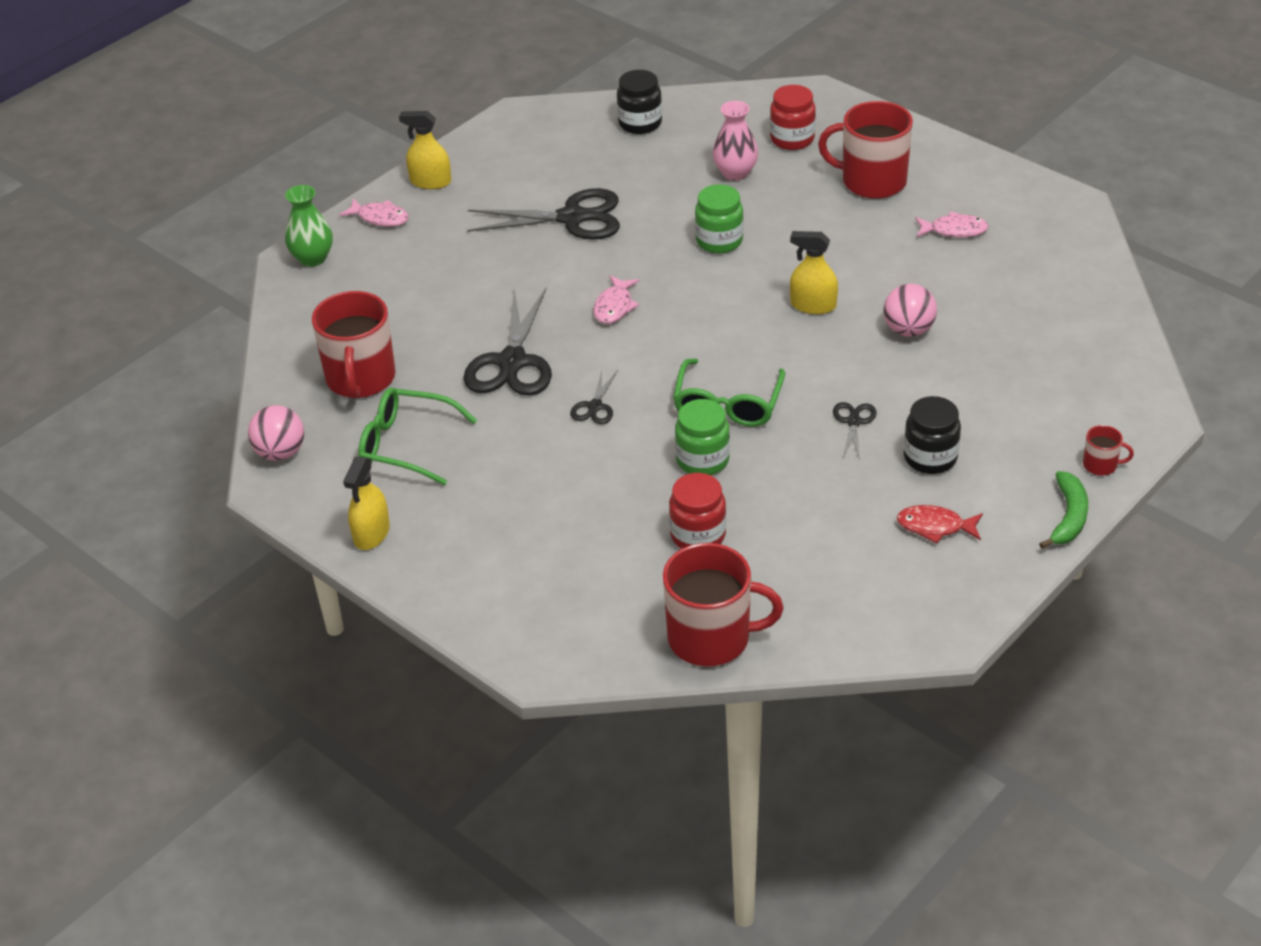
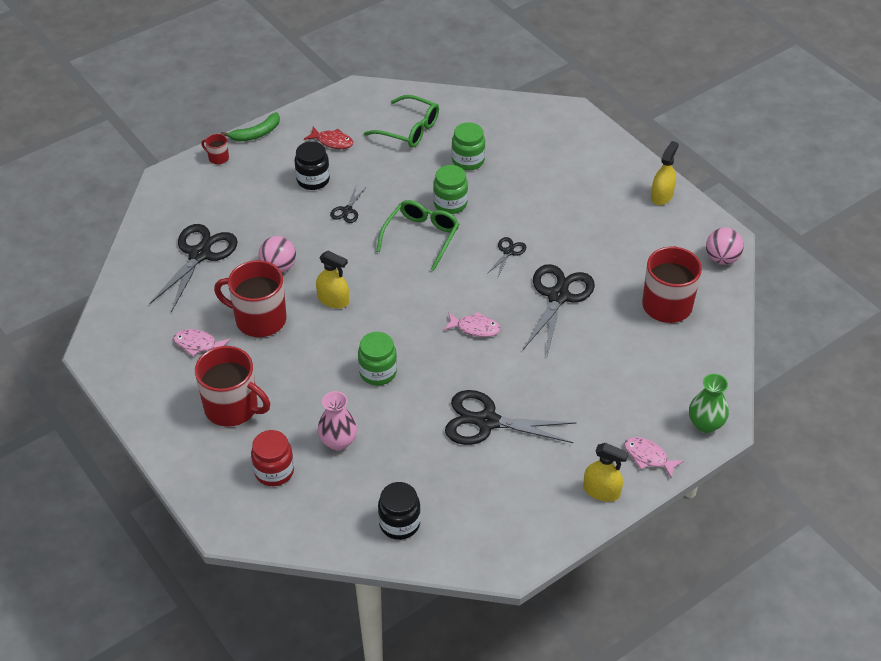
camera: 170 degrees left, 5 degrees up
(406, 445) = (637, 249): green glasses -> green glasses (409, 129)
(614, 306) = (475, 328): pink fish -> pink fish turned 75 degrees clockwise
(698, 535) = (468, 161): red jar -> green jar
(711, 638) = (478, 109): red mug -> red mug (259, 319)
(1026, 326) = (199, 254): none -> black scissors
(1068, 517) = (256, 134): green banana -> green banana turned 150 degrees counterclockwise

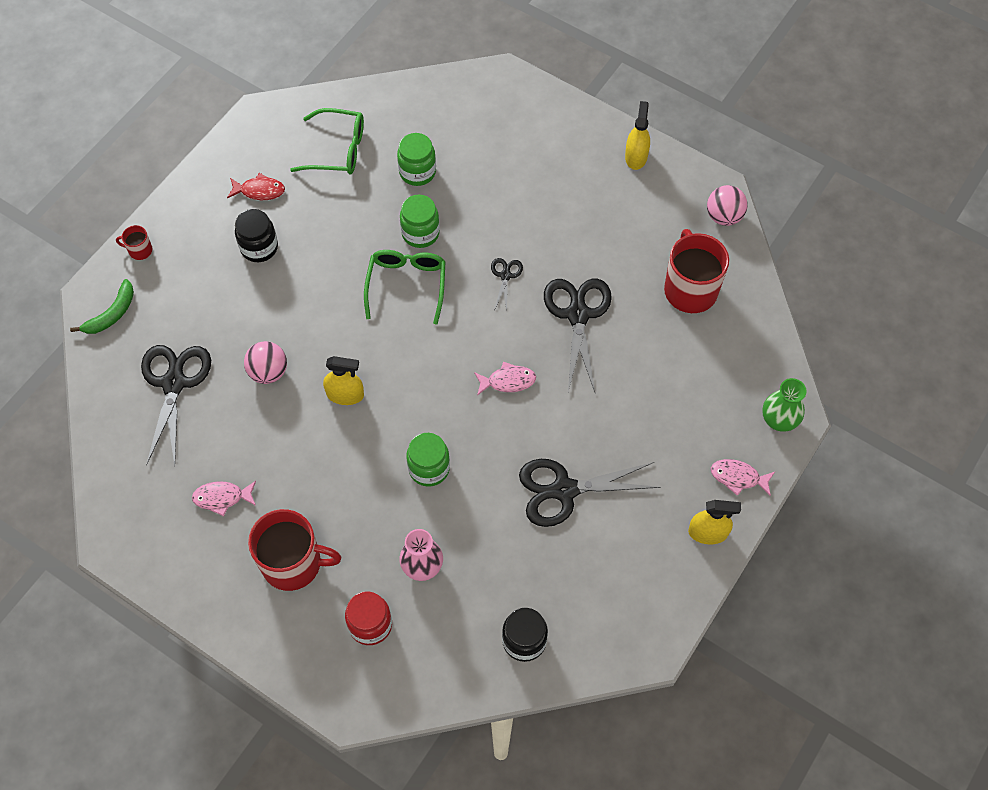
camera: 20 degrees left, 15 degrees up
(256, 134) = (169, 205): green banana -> green banana (112, 314)
(259, 319) = (275, 444): red mug -> none
(347, 210) = (313, 276): black scissors -> none

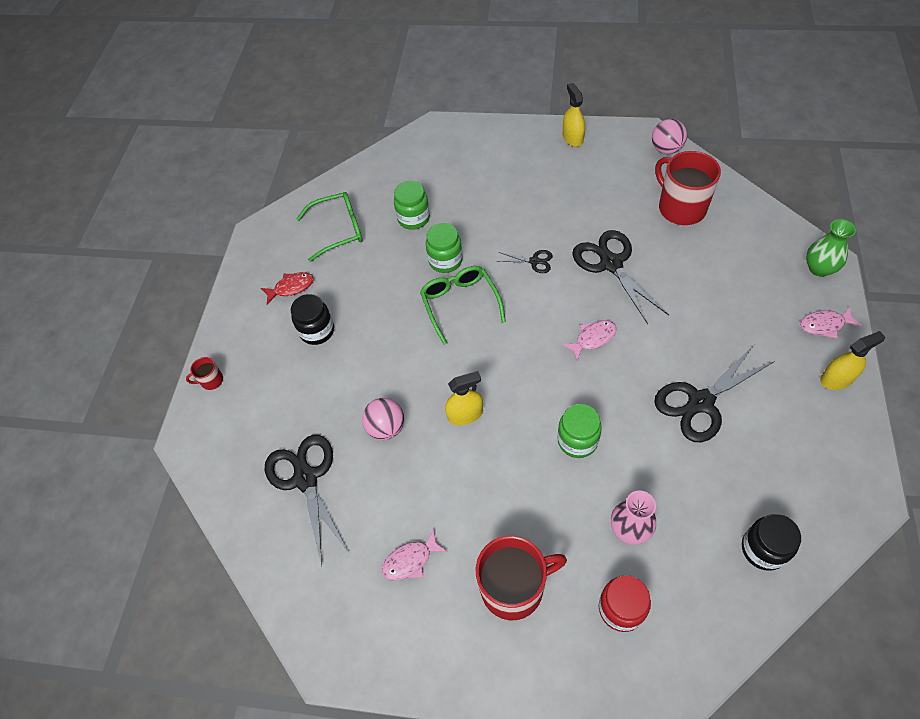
camera: 20 degrees left, 5 degrees down
(112, 314) = (214, 446): green banana -> none
(505, 275) = (534, 261): black scissors -> black scissors turned 120 degrees clockwise

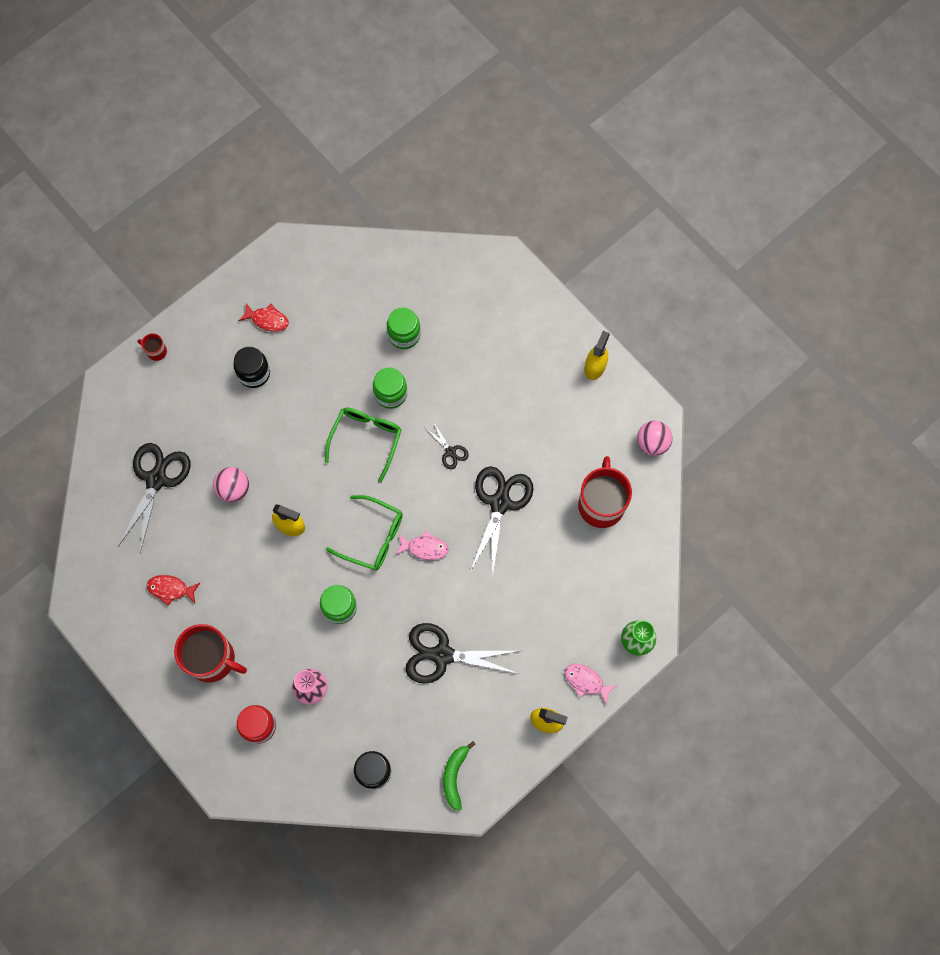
camera: 35 degrees right, 15 degrees up
(338, 230) = (342, 296): green glasses -> green glasses (373, 537)
(410, 560) = (171, 589): pink fish -> red fish
(828, 487) = (454, 776): none -> green banana

